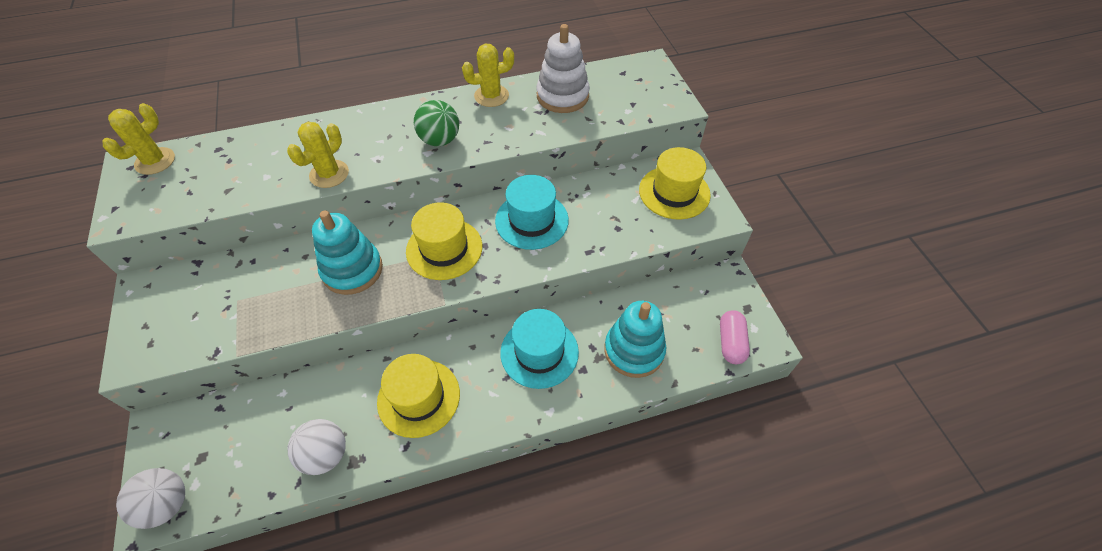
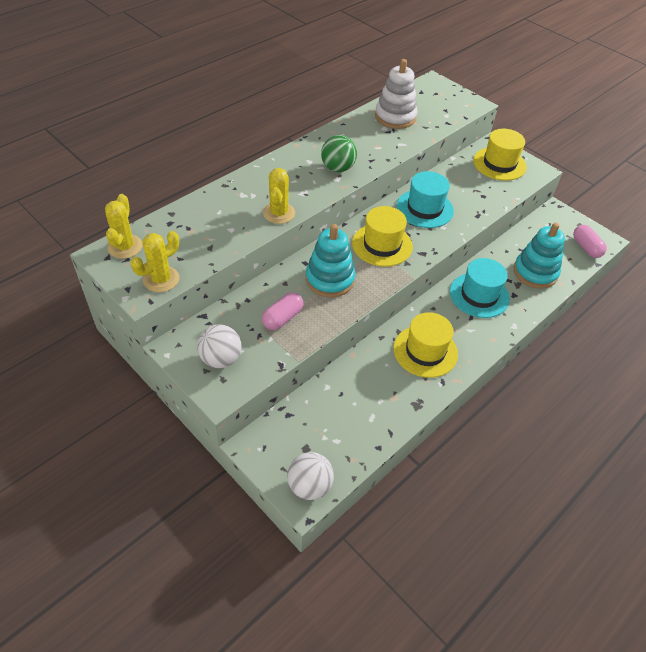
camera: 30 degrees left, 5 degrees down
(266, 297) = (282, 318): none -> pink capsule
(325, 454) = (394, 409): white ball -> white ball (221, 359)
(491, 96) = (345, 130): yellow cactus -> yellow cactus (161, 279)

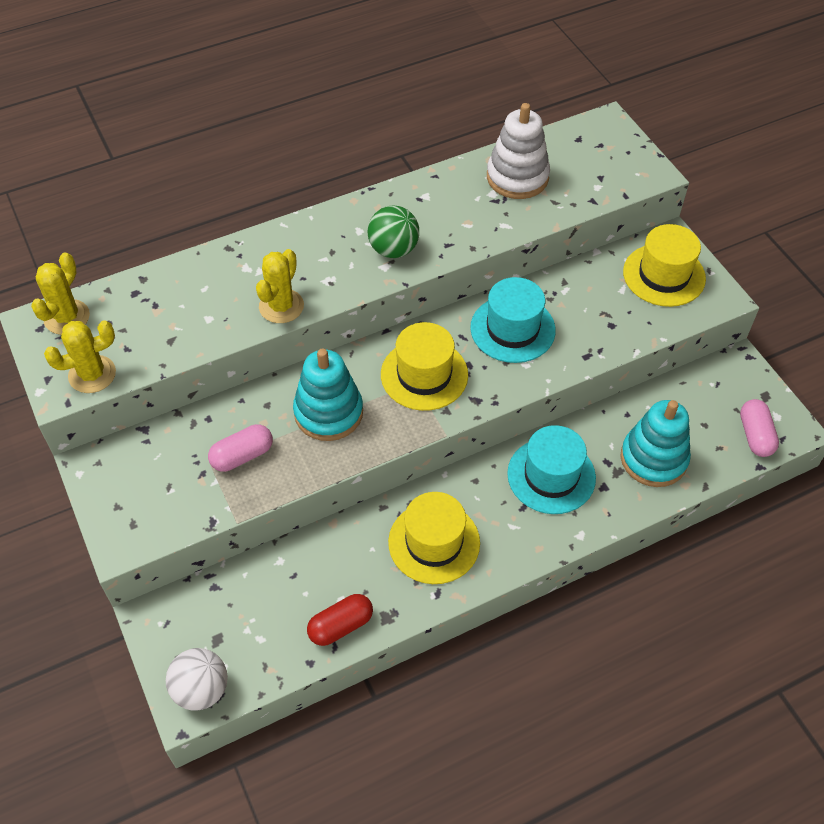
camera: 20 degrees right, 5 degrees up
(221, 359) = (141, 495): white ball -> none
(388, 418) = (341, 626): none -> red capsule

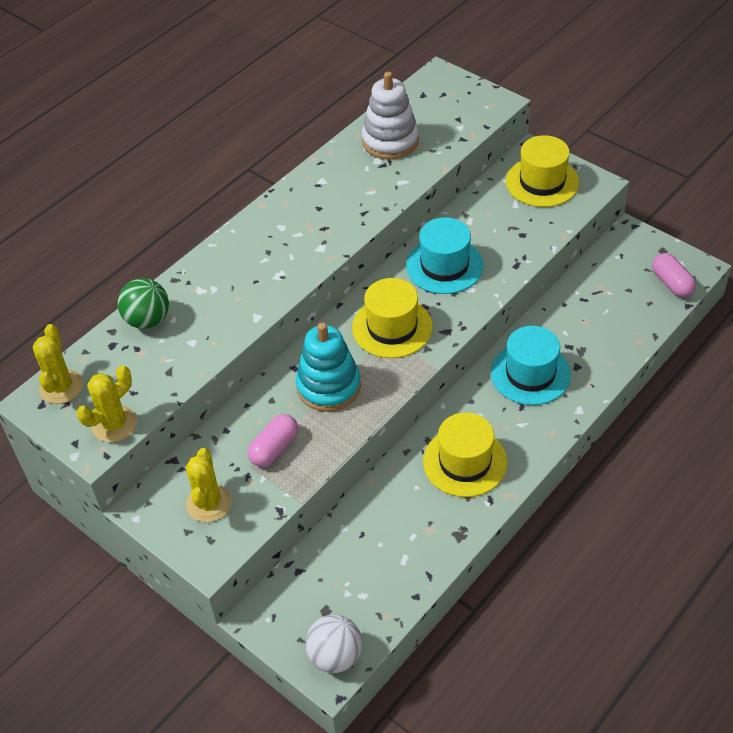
camera: 20 degrees left, 5 degrees down
(281, 306) = (250, 310): yellow cactus -> yellow cactus (209, 503)
(341, 626) = (425, 557): red capsule -> none
(393, 249) = (320, 232): green ball -> green ball (148, 320)
(653, 459) = (603, 330): turquoise stacking toy -> none

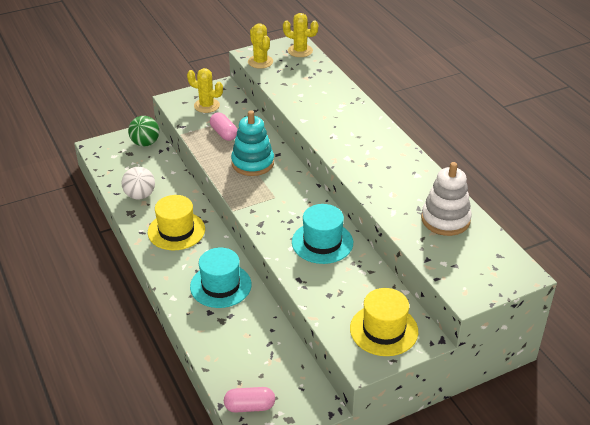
camera: 110 degrees right, 10 degrees down
(148, 320) = (330, 83): green ball -> green ball (145, 143)
(335, 656) = (102, 150): white ball -> white ball (140, 195)
(392, 327) = (281, 201): yellow hat -> none

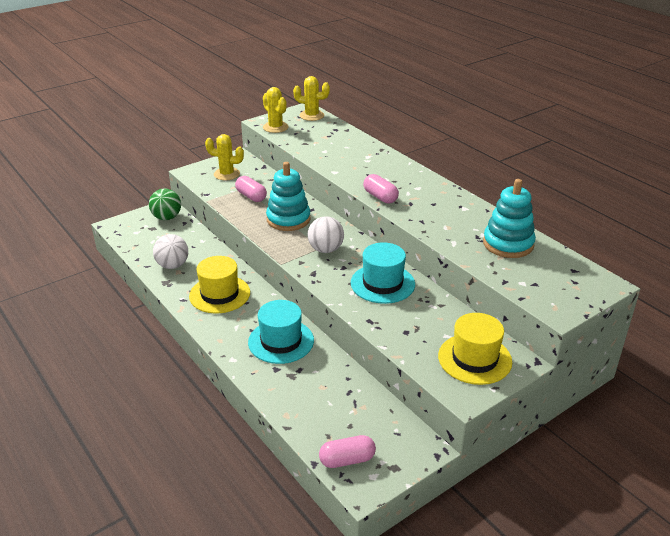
camera: 10 degrees left, 5 degrees down
(279, 200) = (325, 249): none -> white ball
(339, 153) = (380, 197): none -> pink capsule
(445, 219) = (508, 244): white stacking toy -> turquoise stacking toy

